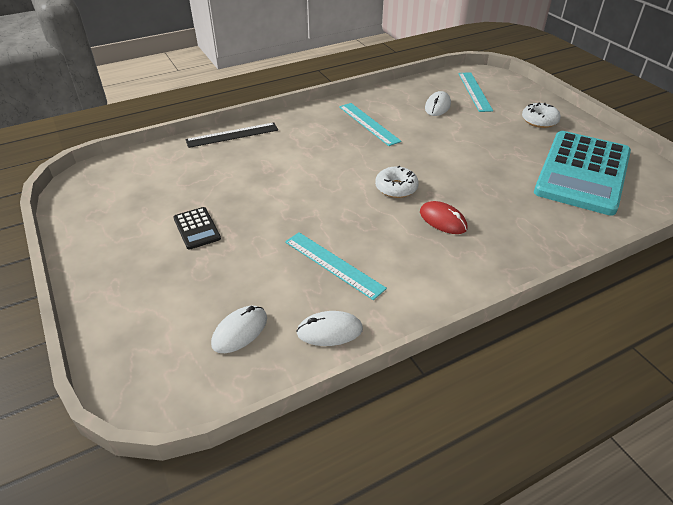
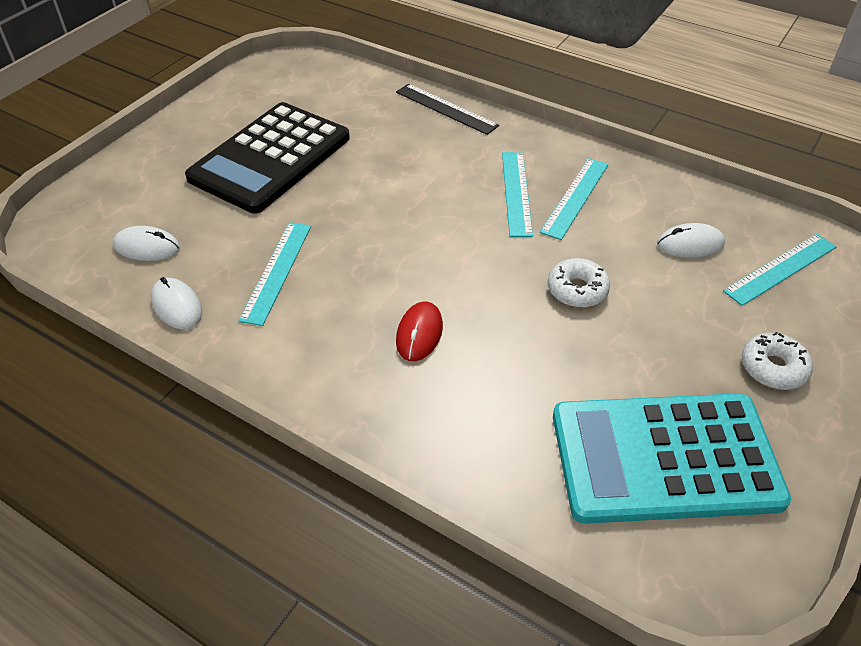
camera: 60 degrees right, 5 degrees up
(197, 228) = (270, 158): black calculator -> black calculator, size x2.47
(345, 140) = (516, 193): none -> turquoise ruler
(396, 188) = (453, 270): white donut -> white donut (577, 290)

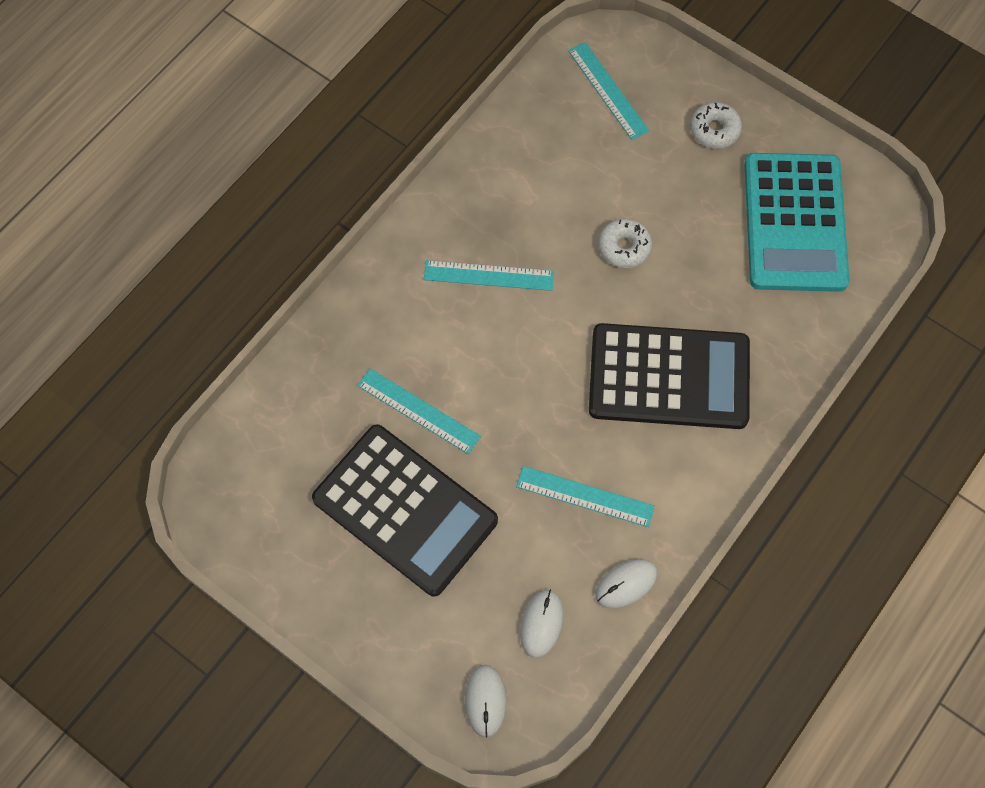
camera: 85 degrees left, 20 degrees up
(419, 333) = (669, 377): red mouse -> black calculator
(446, 109) = (335, 325): black ruler -> none
(575, 197) = (500, 226): turquoise ruler -> turquoise ruler (418, 411)
(690, 244) = (573, 148): white mouse -> white mouse (485, 701)

